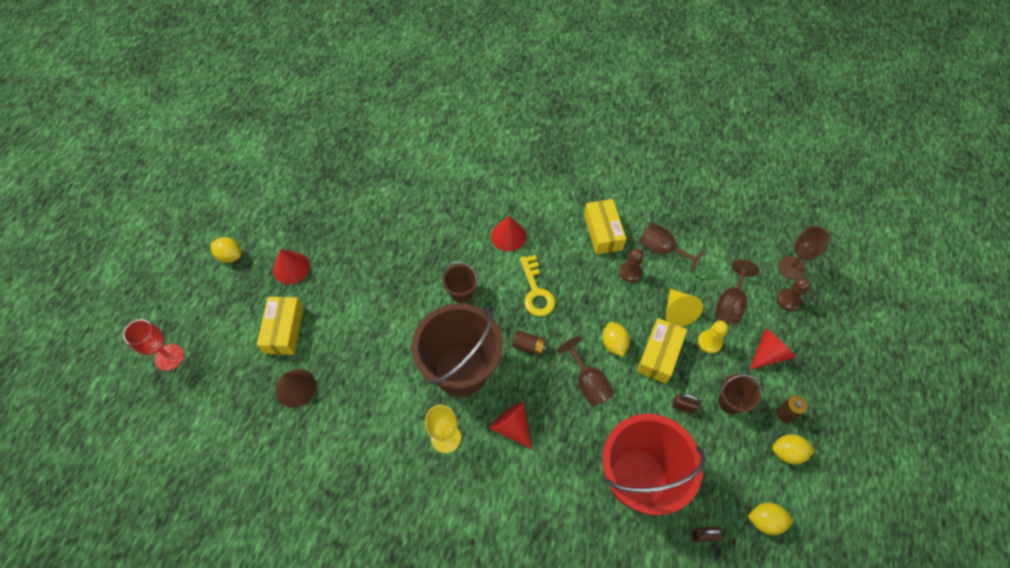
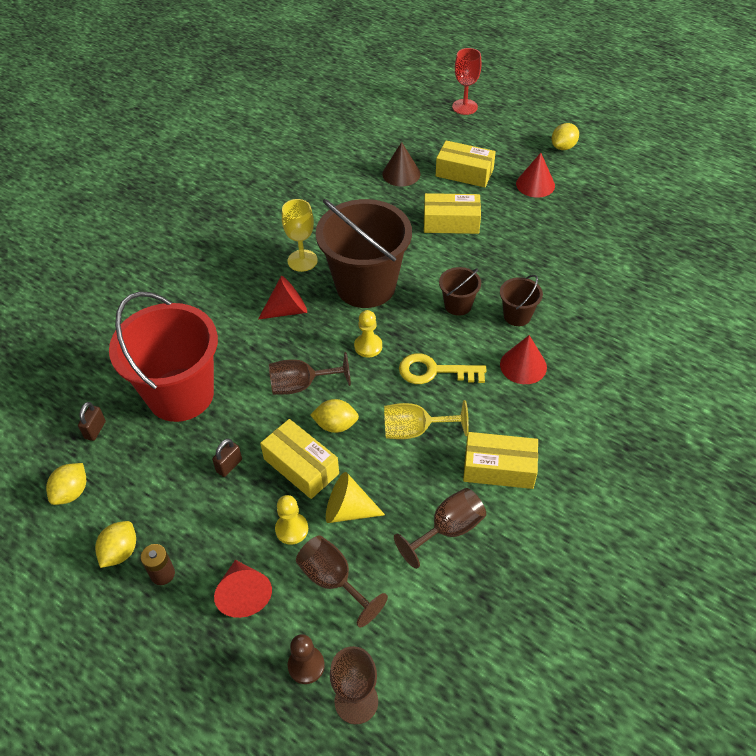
camera: 110 degrees right, 10 degrees down
(360, 323) = (451, 222): none -> yellow box
(529, 346) = (368, 346): brown battery -> yellow pawn
(595, 289) = (415, 430): none -> yellow goblet
(630, 272) = (426, 478): brown pawn -> none
(730, 402) = (208, 518): brown bucket -> brown bucket (517, 316)

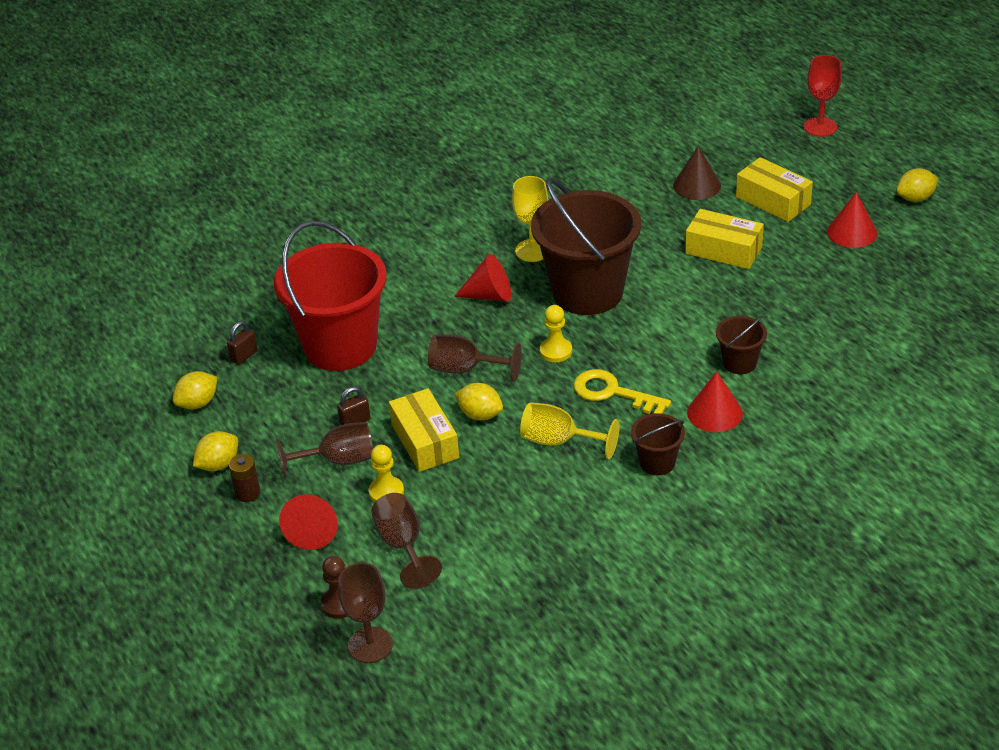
camera: 25 degrees right, 10 degrees down
(348, 510) = (450, 492): yellow cone -> none
(448, 529) = (540, 537): brown goblet -> brown goblet (339, 461)
(458, 305) = (679, 336): brown bucket -> brown bucket (657, 462)
(499, 468) = (626, 499): yellow box -> none

